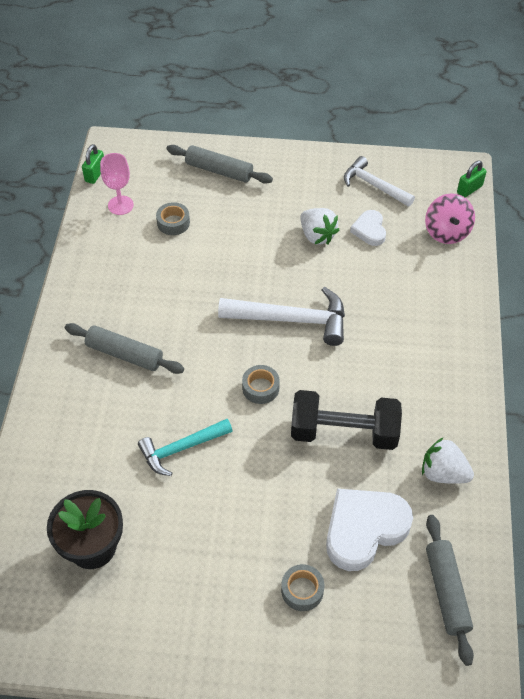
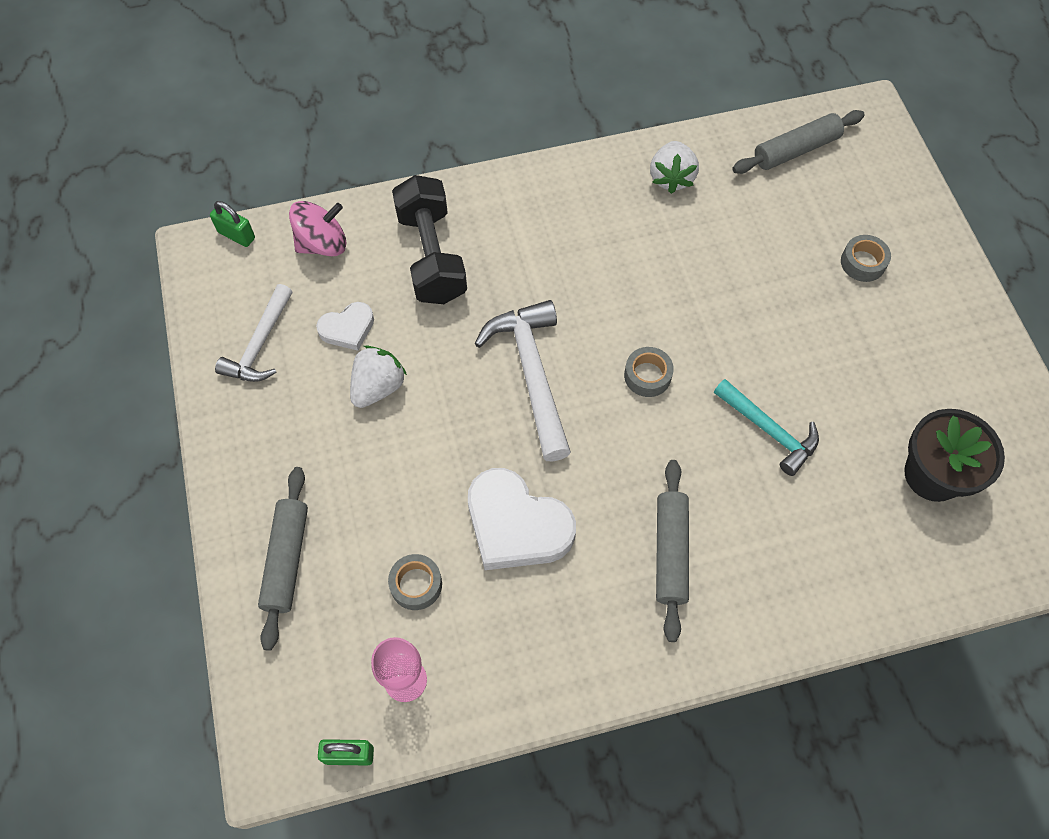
camera: 110 degrees left, 10 degrees up
(344, 432) = (666, 276): black dumbbell -> black dumbbell (432, 256)
(364, 529) = (770, 229): white heart -> white heart (516, 525)

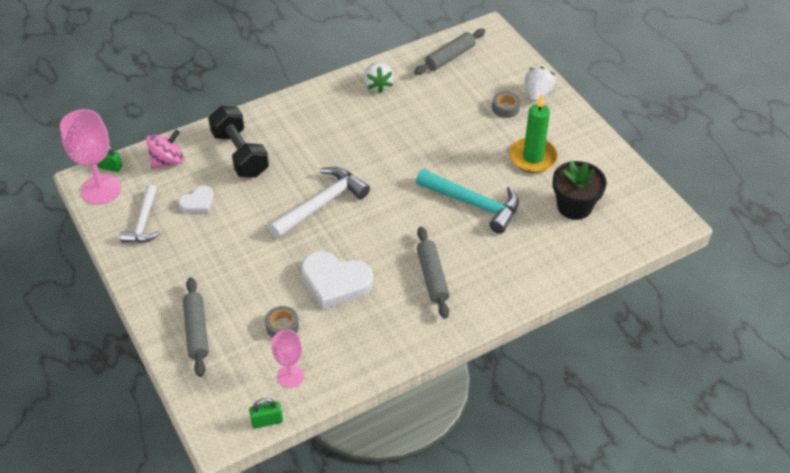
camera: 15 degrees left, 15 degrees down
(214, 272) = (101, 189): none -> pink goblet
(378, 387) = (227, 229): white strawberry -> white strawberry (537, 94)
(532, 374) = (322, 204): white hammer -> white hammer turned 75 degrees clockwise
(647, 376) = (393, 190): grey tape -> none
(769, 430) = (473, 204): turquoise hammer -> turquoise hammer, size x1.50
(885, 365) = (533, 157): none -> green candle

